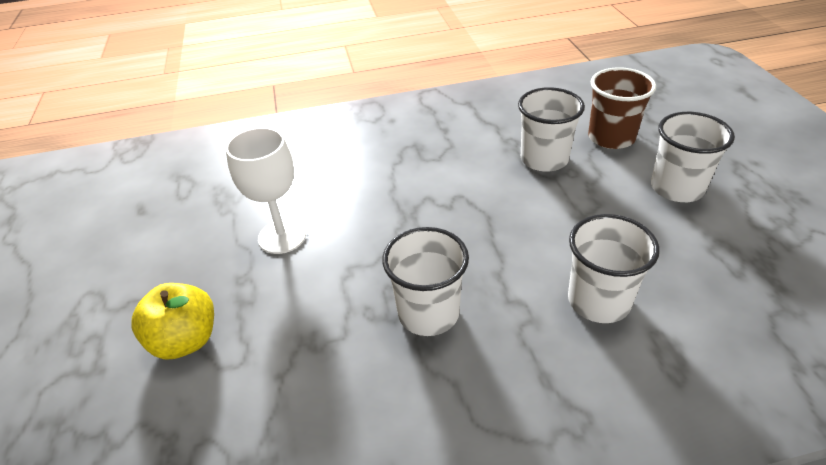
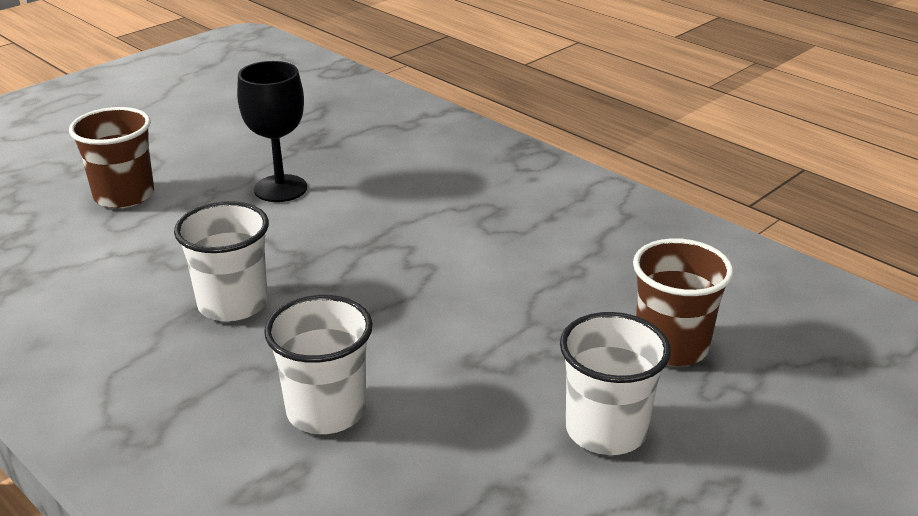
camera: 55 degrees right, 10 degrees down
(185, 340) = (124, 195): yellow apple -> brown cup
(282, 237) = (280, 188): white goblet -> black goblet
(544, 159) = (562, 304): white cup -> none

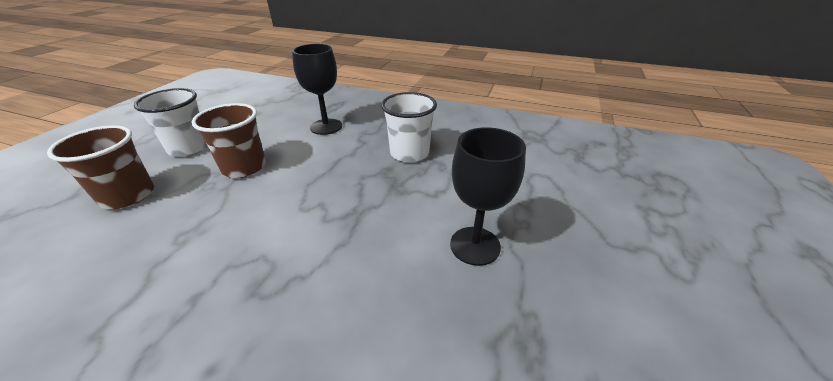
camera: 155 degrees right, 5 degrees up
(124, 195) = (573, 199): brown cup -> brown cup (244, 167)
(326, 410) = (326, 127): white cup -> black goblet

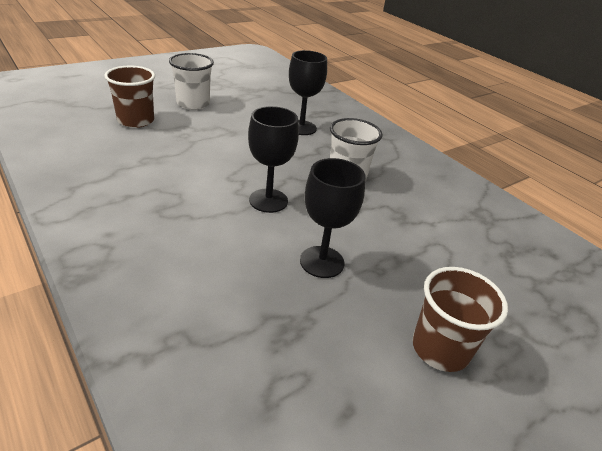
camera: 30 degrees right, 0 degrees up
(244, 167) = (216, 133): brown cup -> brown cup (440, 348)
(366, 211) = (268, 200): none -> black goblet

